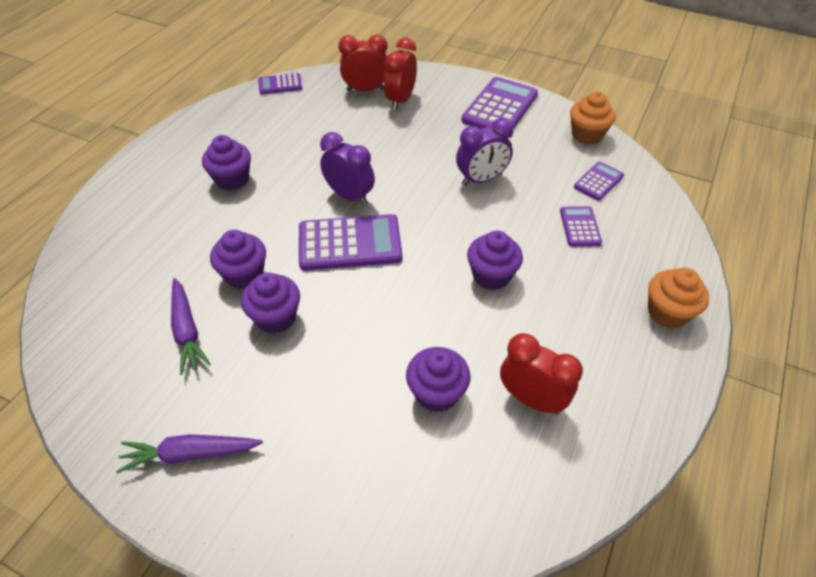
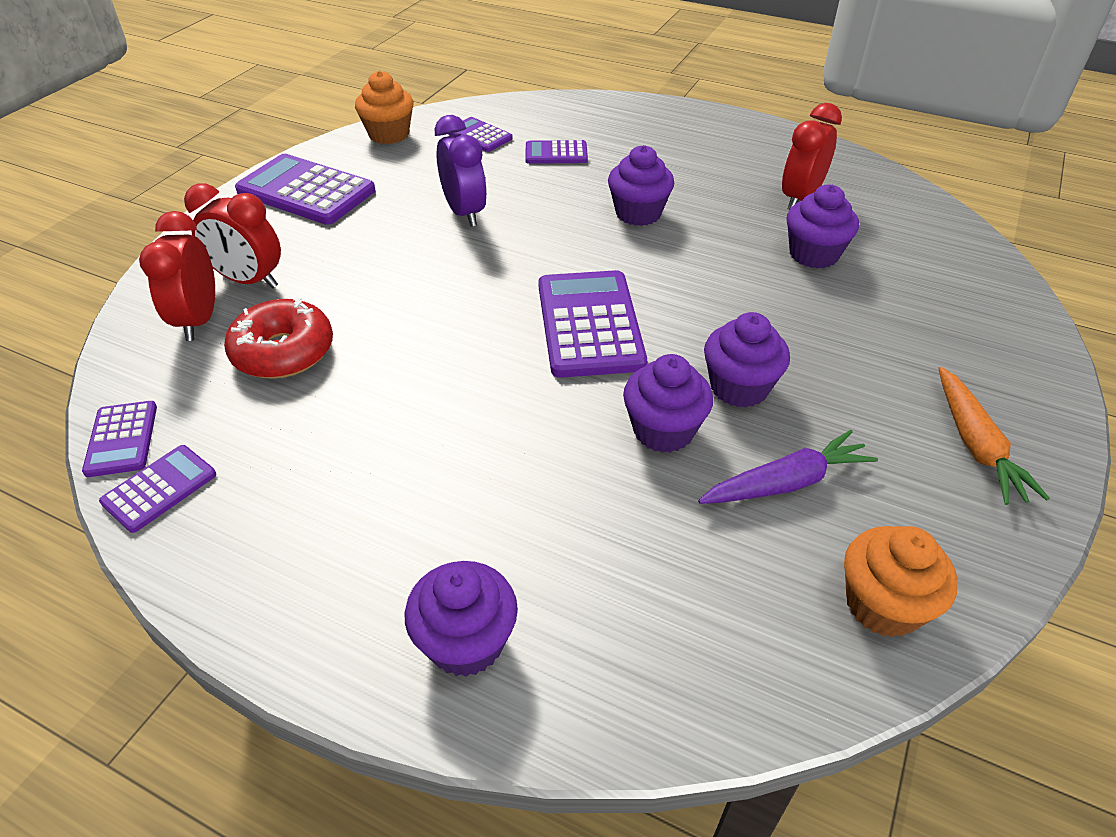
camera: 90 degrees left, 5 degrees down
(190, 454) = (976, 445): purple carrot -> orange carrot
(232, 179) = (426, 477): purple cupcake -> purple cupcake (466, 642)
(246, 100) = (160, 488): none -> purple calculator
(336, 121) = (283, 352): none -> red donut
(349, 196) = (487, 328): purple clock -> none
(667, 313) = (674, 121): orange cupcake -> orange cupcake (882, 605)

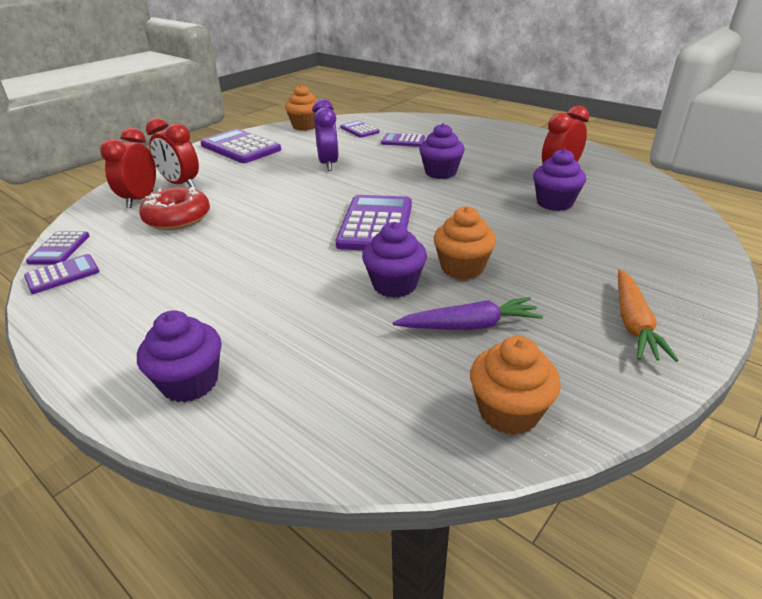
camera: 15 degrees right, 10 degrees down
(739, 387) = (462, 268): purple cupcake -> orange cupcake

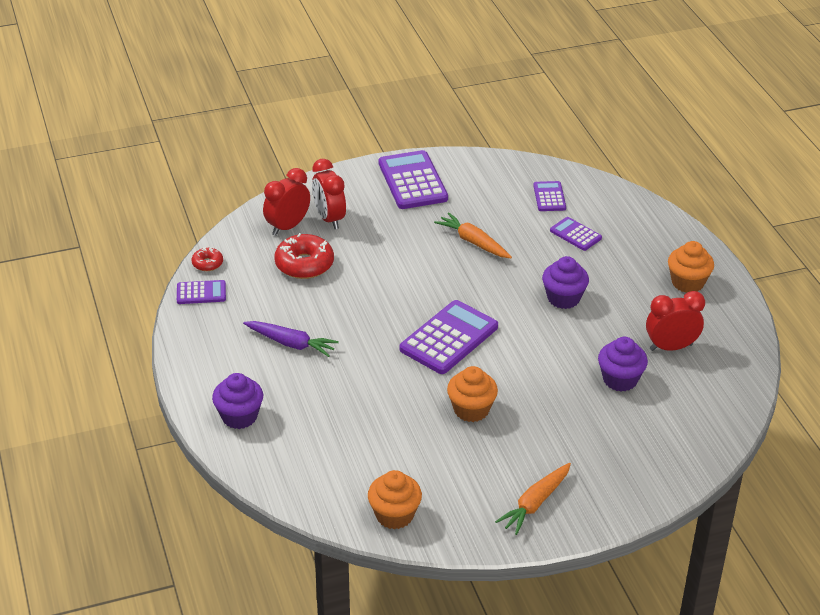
camera: 30 degrees right, 5 degrees up
(59, 249) = (207, 263): purple calculator -> red donut
(305, 126) = (500, 167): orange cupcake -> orange cupcake (687, 282)
(328, 164) = (473, 242): purple clock -> orange carrot
(394, 285) = (410, 402): purple cupcake -> none
(469, 326) = (428, 455): purple carrot -> purple carrot (291, 343)

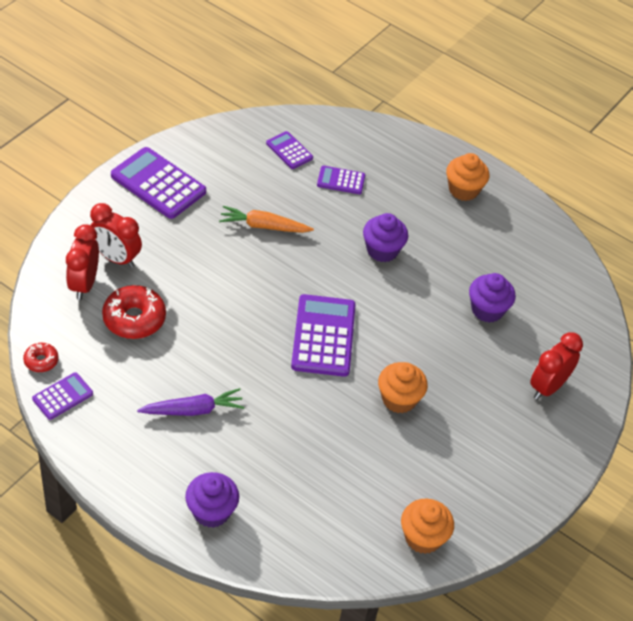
camera: 40 degrees left, 10 degrees up
(535, 503) = (519, 463): orange carrot -> none
(671, 347) = (499, 259): red clock -> red clock (548, 387)

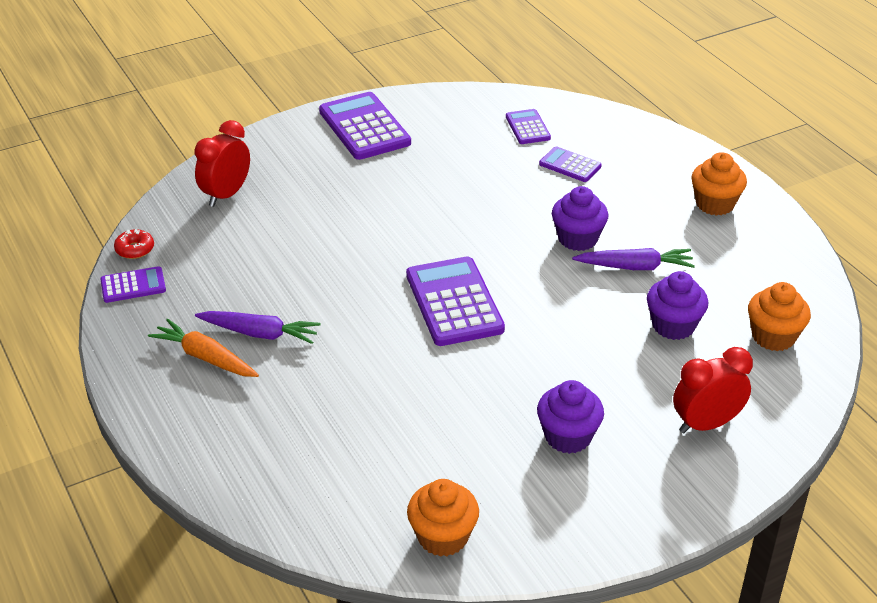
camera: 30 degrees right, 10 degrees down
(116, 258) = (275, 180): red clock -> none
(134, 319) = (256, 236): red donut -> none
(211, 511) = (212, 435): purple cupcake -> purple cupcake (568, 436)
(264, 226) = (453, 187): orange carrot -> orange carrot (205, 357)
(323, 336) = (454, 302): purple calculator -> purple calculator turned 45 degrees counterclockwise
(399, 399) = (505, 386): orange cupcake -> orange cupcake (773, 337)
(436, 265) = (635, 267): none -> purple carrot

